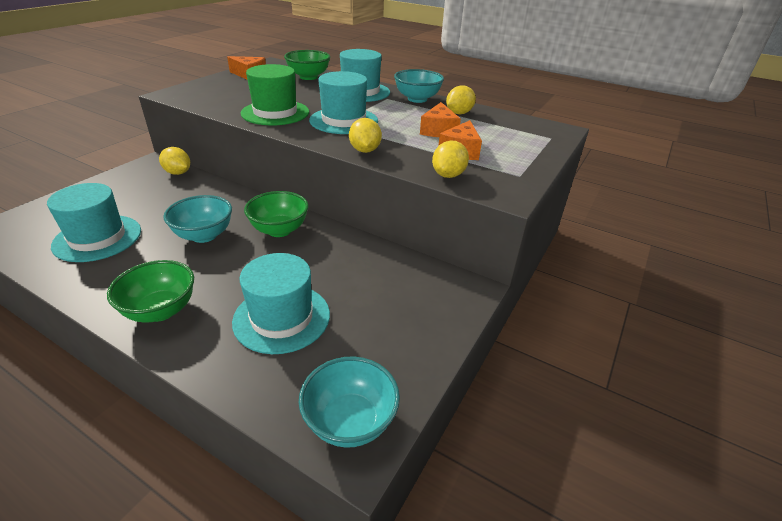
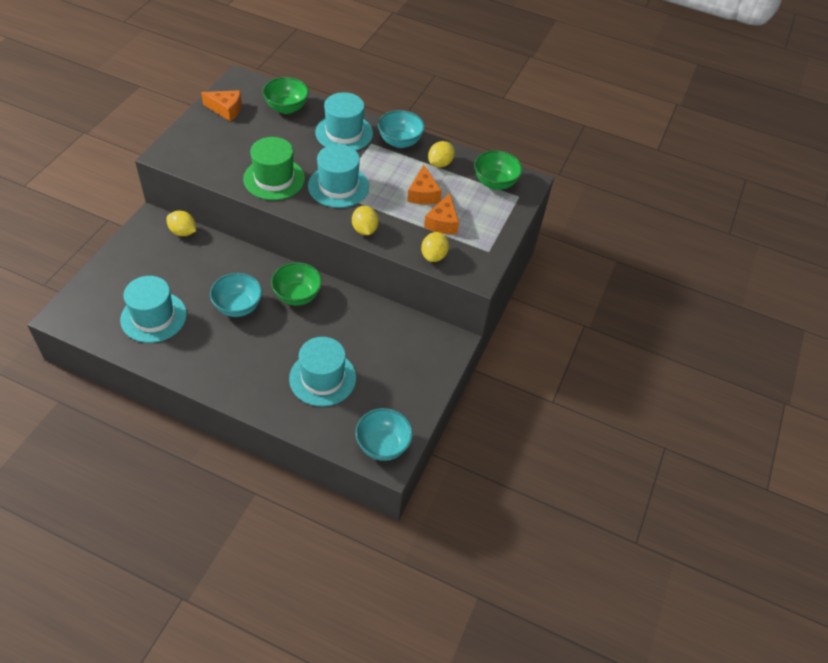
camera: 10 degrees left, 15 degrees up
(161, 310) = (236, 379): green bowl -> green bowl (495, 183)

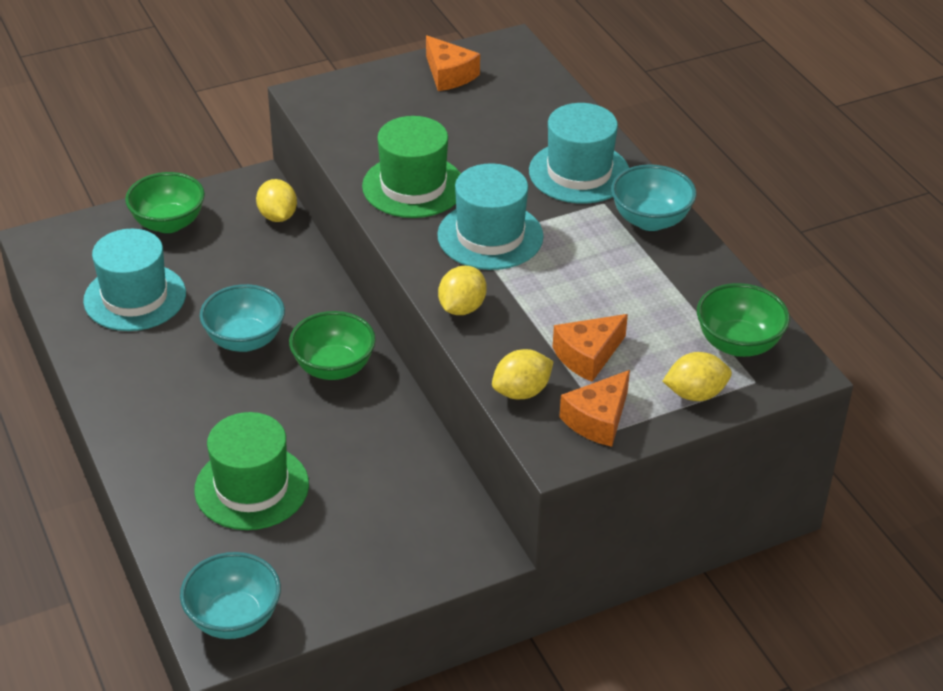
camera: 45 degrees right, 10 degrees down
(286, 108) = (534, 106): green bowl -> green bowl (168, 223)
(322, 378) = (251, 487): turquoise hat -> green hat
(423, 194) = (603, 304): orange cheese -> orange cheese (598, 420)
(440, 163) = (678, 277): yellow lemon -> yellow lemon (695, 394)

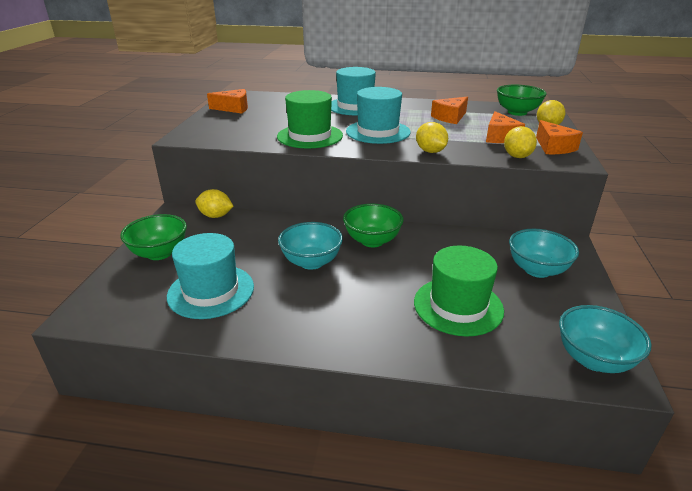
camera: 55 degrees left, 10 degrees down
(629, 281) = (450, 117): none -> orange cheese
(650, 220) = (410, 104): turquoise bowl -> turquoise bowl (537, 270)

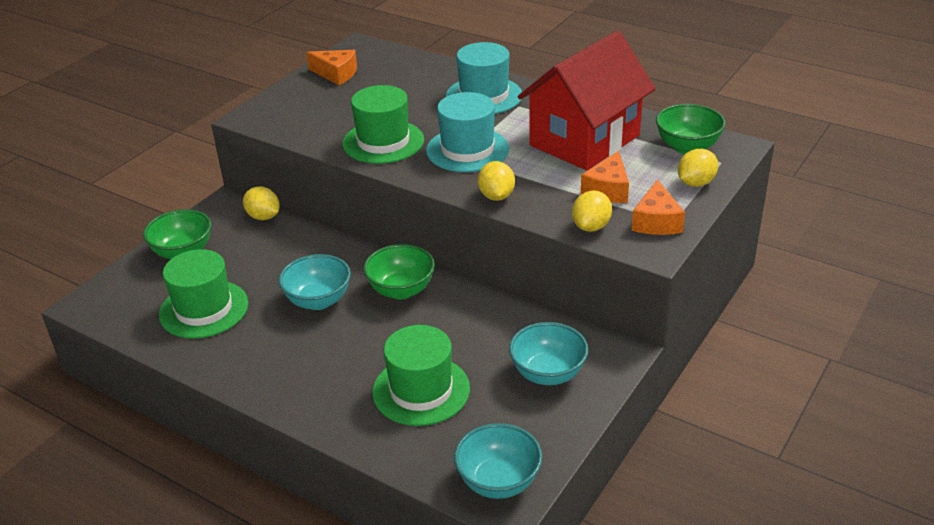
camera: 25 degrees right, 5 degrees up
(211, 291) = (204, 309): turquoise hat -> green hat
(450, 117) = (584, 140): orange cheese -> red house

